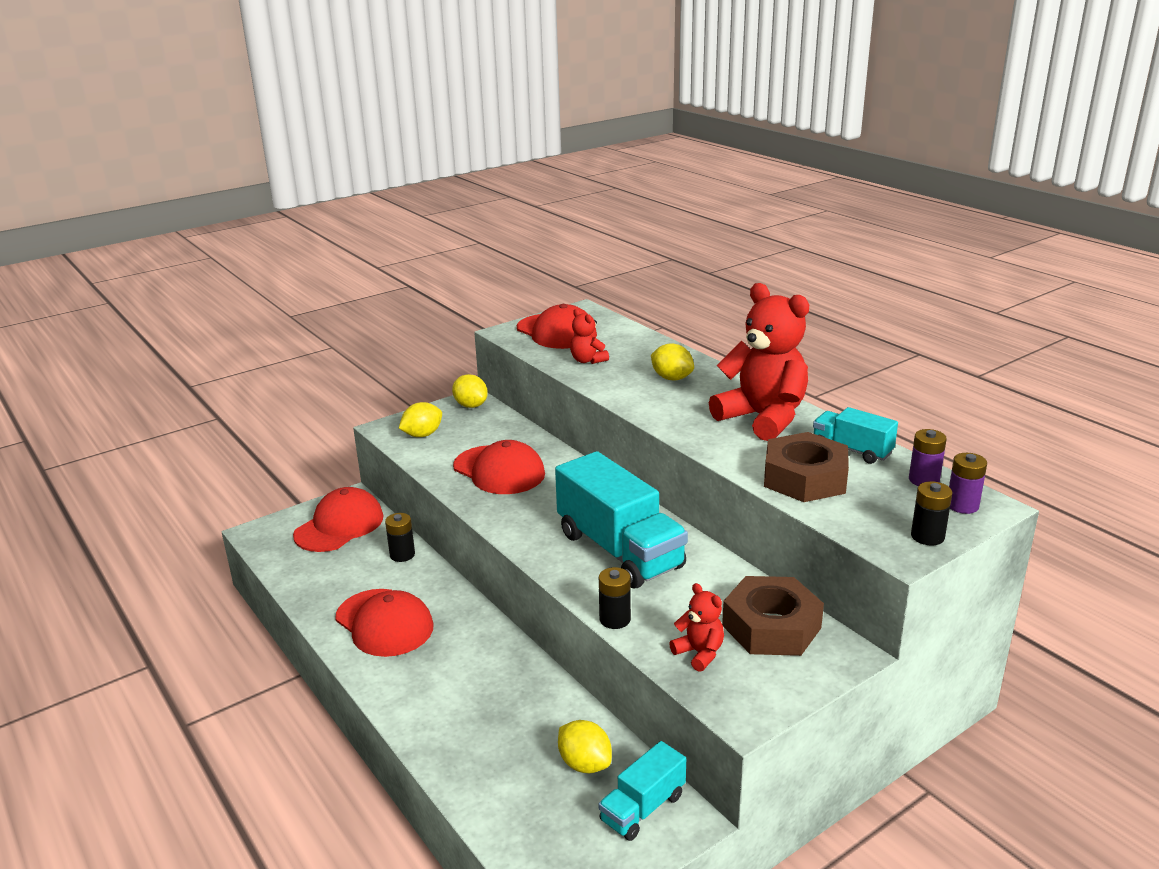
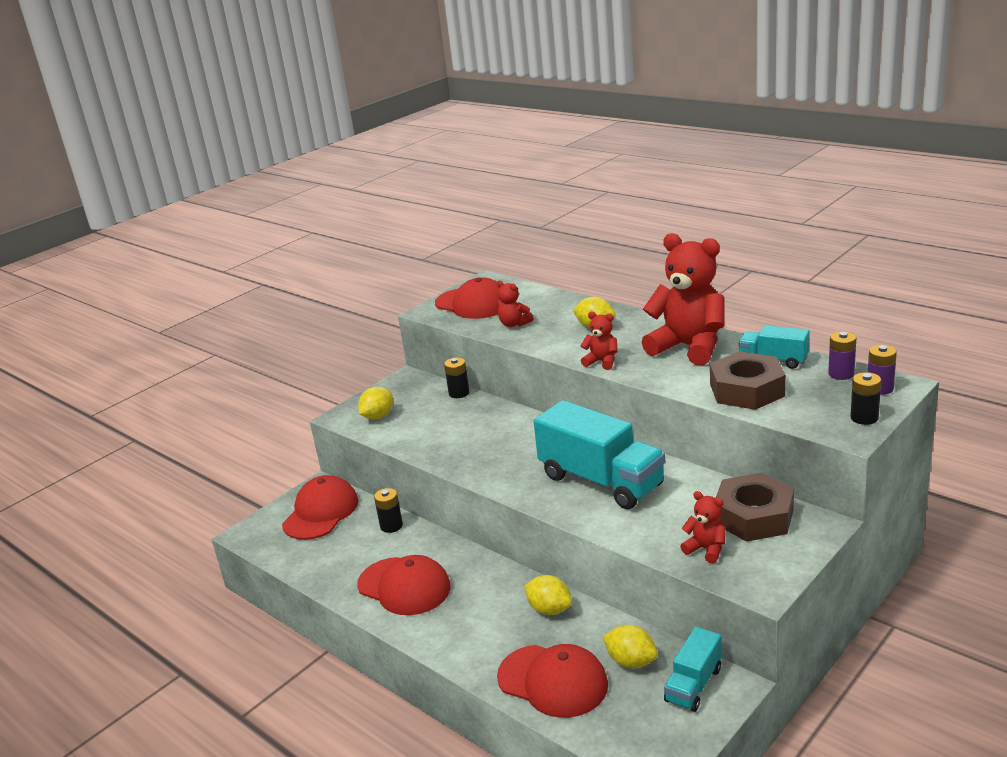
camera: 10 degrees left, 0 degrees up
(471, 405) = (408, 383): yellow lemon -> yellow lemon (549, 609)
(499, 470) = (463, 434): red cap -> red cap (553, 681)
(615, 619) = (624, 537): black battery -> black battery (459, 393)
(659, 417) = (602, 362): none -> red teddy bear

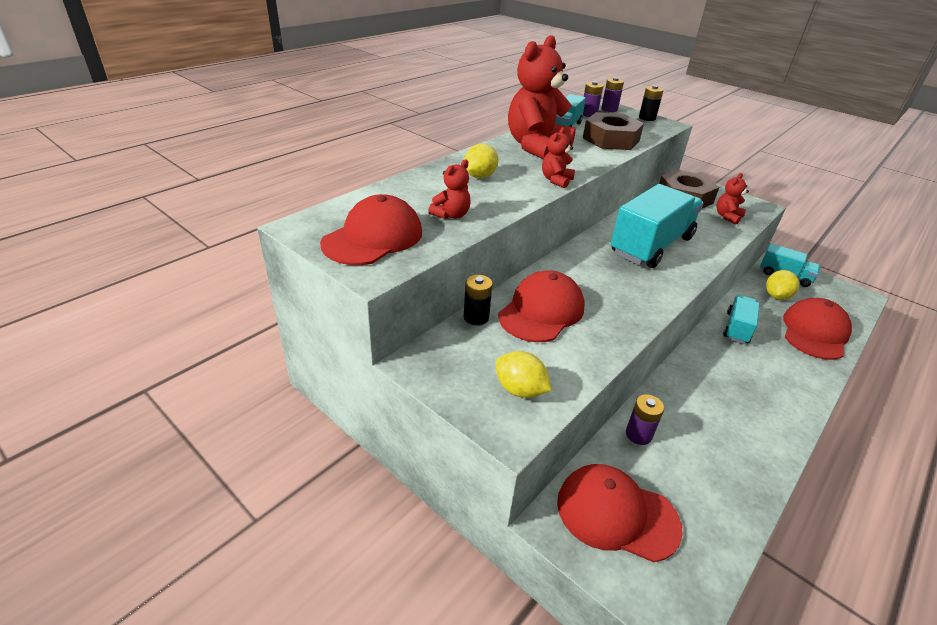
camera: 95 degrees left, 10 degrees up
(391, 526) = (638, 434): black battery -> purple battery
(404, 586) = (739, 420): red cap -> red cap (542, 311)
(549, 609) = (737, 328): yellow lemon -> turquoise truck

